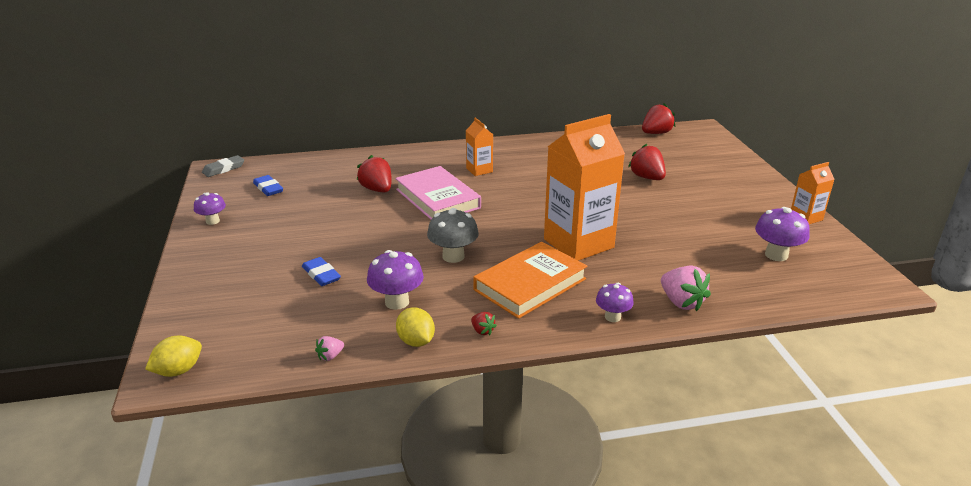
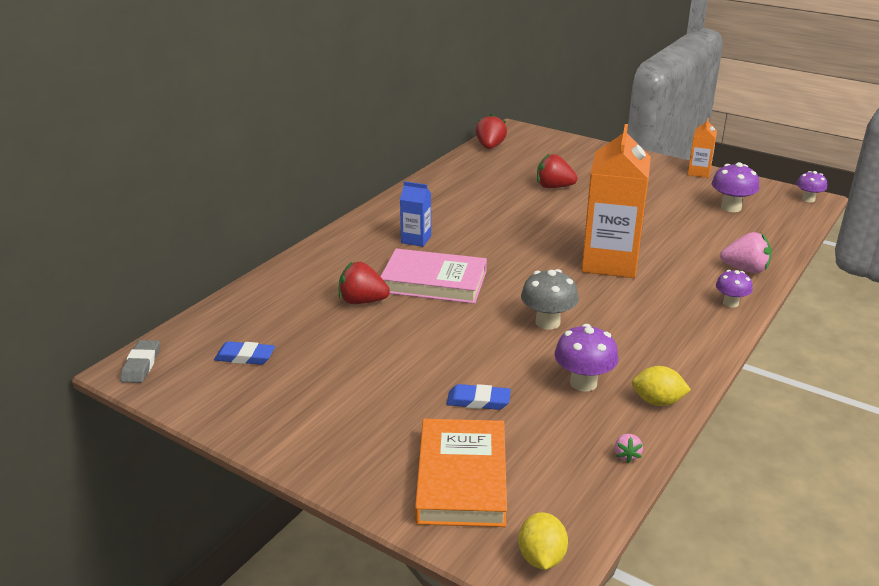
camera: 45 degrees left, 0 degrees up
(212, 221) = (258, 420): purple mushroom -> purple mushroom (808, 199)
(479, 170) = (416, 239): orange carton -> blue carton
(482, 331) = (681, 364): red strawberry -> none
(530, 284) = (641, 311): orange book -> orange book (462, 478)

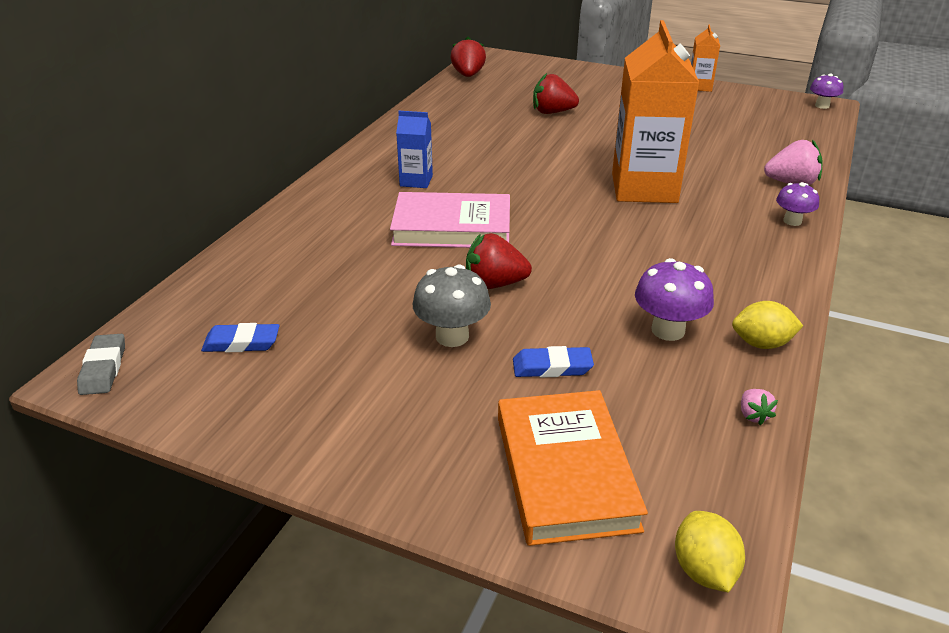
camera: 10 degrees left, 5 degrees up
(362, 301) = (373, 258): red strawberry -> red strawberry (494, 284)
(547, 322) = (600, 262): grey mushroom -> grey mushroom (452, 336)
(731, 207) = (748, 120): purple mushroom -> none

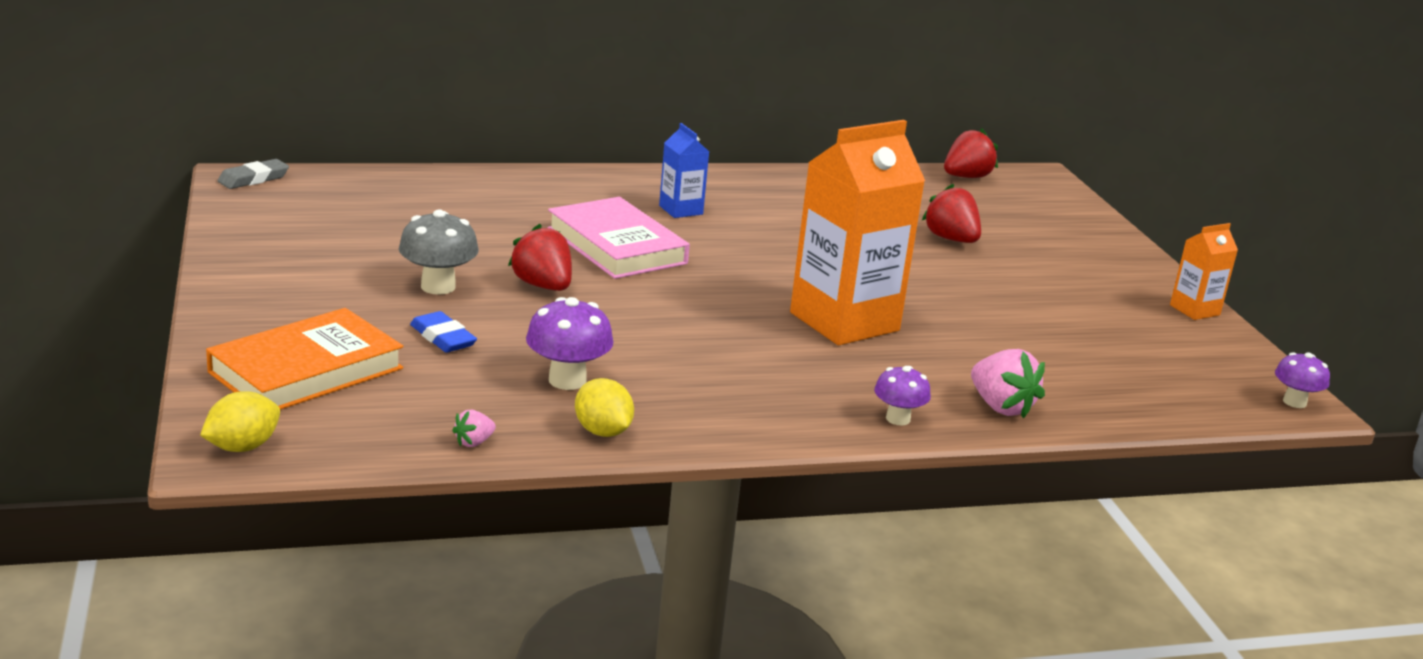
camera: 50 degrees right, 10 degrees down
(241, 343) = (335, 212): blue eraser -> none

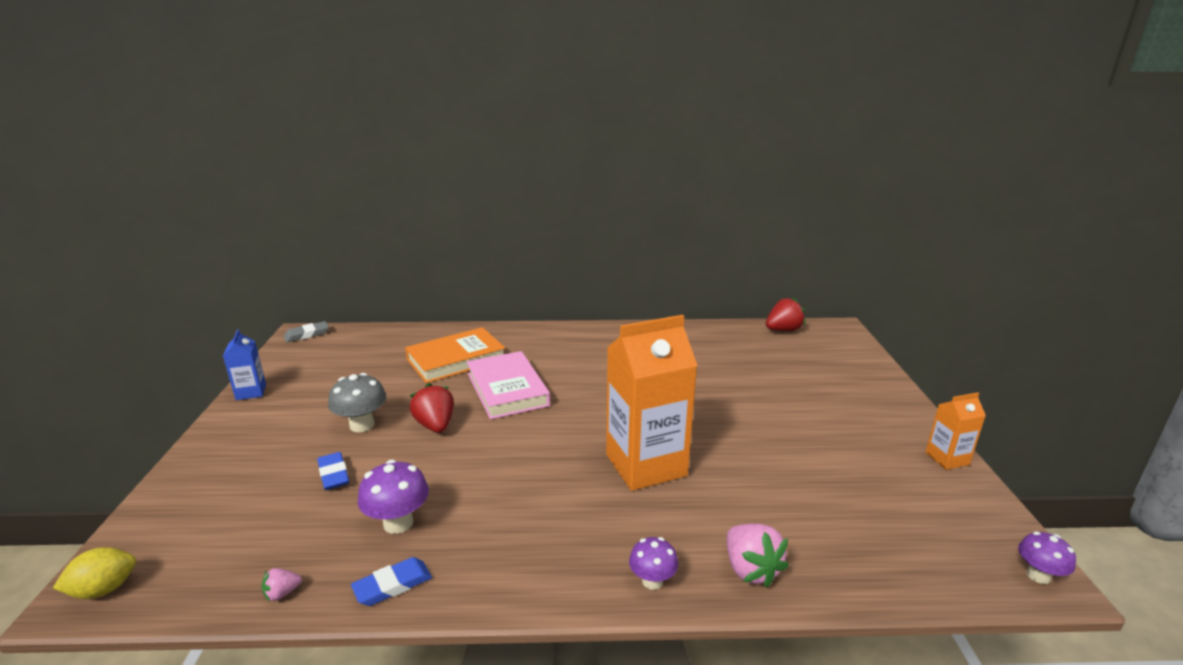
camera: 15 degrees right, 0 degrees up
(306, 370) = (214, 505): orange book -> orange book (456, 359)
(602, 432) = (393, 585): yellow lemon -> blue eraser
(681, 210) = (568, 358): blue carton -> blue carton (251, 392)
(951, 239) = (756, 384): red strawberry -> none

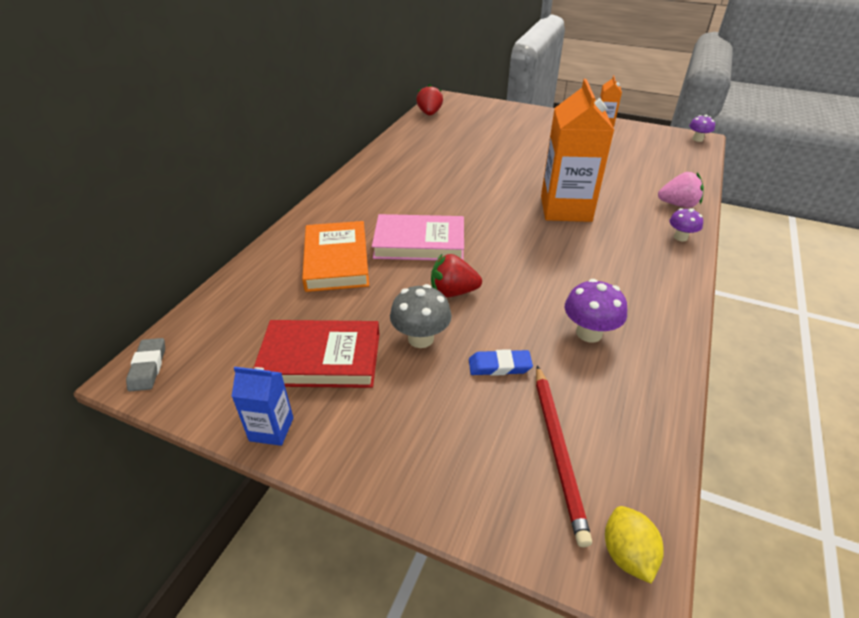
camera: 65 degrees left, 15 degrees up
(226, 529) = (558, 450): none -> red pencil
(282, 593) = (659, 409): pink strawberry -> none
(326, 388) = (320, 359): none -> red book
(393, 585) = (662, 345): blue eraser -> none

